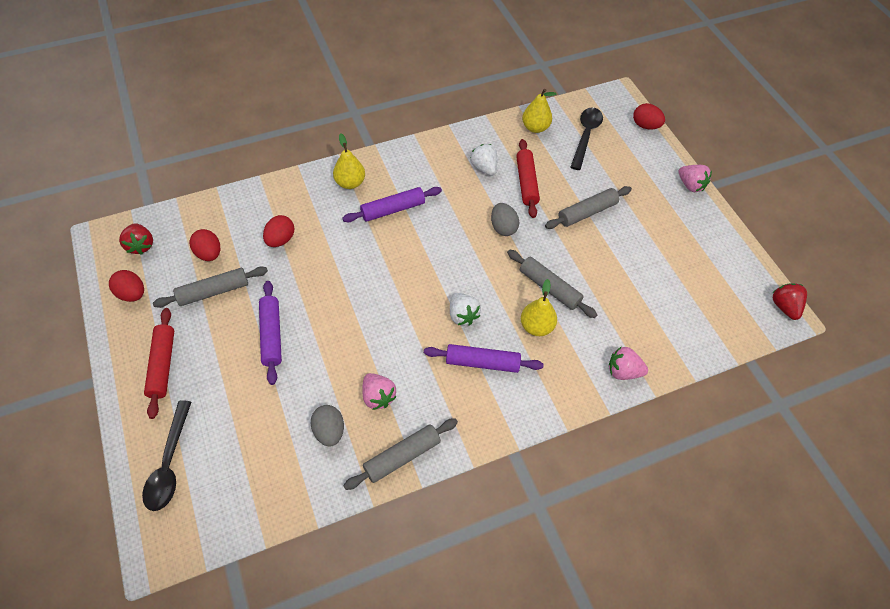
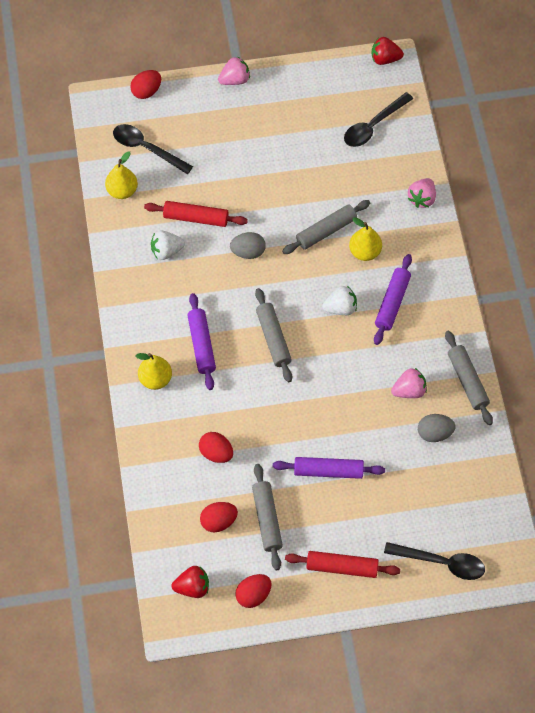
camera: 75 degrees left, 5 degrees up
(587, 212) = (246, 176): grey rolling pin -> grey rolling pin (273, 338)
(694, 309) = (373, 126): none -> black spoon

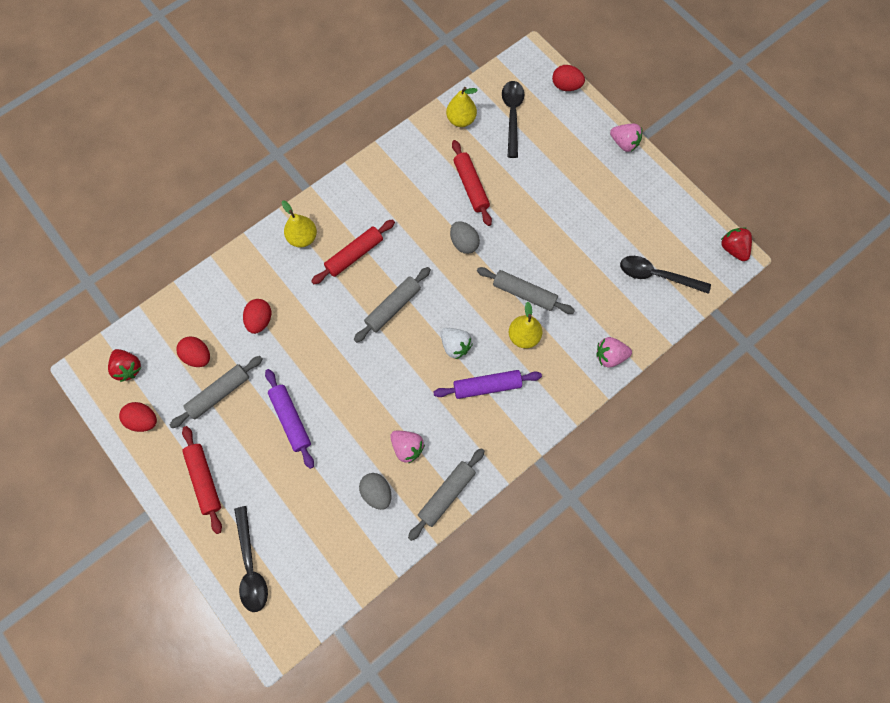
camera: 60 degrees right, 10 degrees up
(166, 251) = (425, 182): white strawberry -> none
(201, 345) = (354, 255): purple rolling pin -> red rolling pin

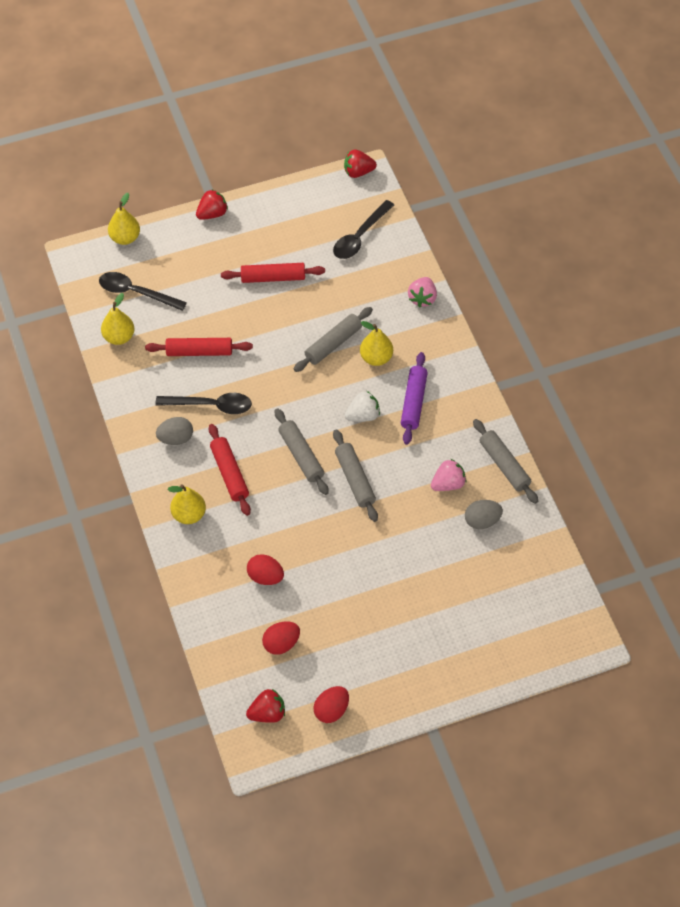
camera: 70 degrees left, 15 degrees down
(204, 479) = (416, 667): red rolling pin -> red rolling pin (273, 278)
(219, 393) = (330, 633): grey rolling pin -> grey rolling pin (355, 479)
(251, 566) = (515, 645): black spoon -> black spoon (211, 405)
(291, 419) = (383, 575): purple rolling pin -> none
(464, 243) = (259, 376): grey egg -> grey egg (176, 438)
(566, 86) = (125, 238): red egg -> yellow pear
(624, 143) = (212, 214): pink strawberry -> red strawberry

